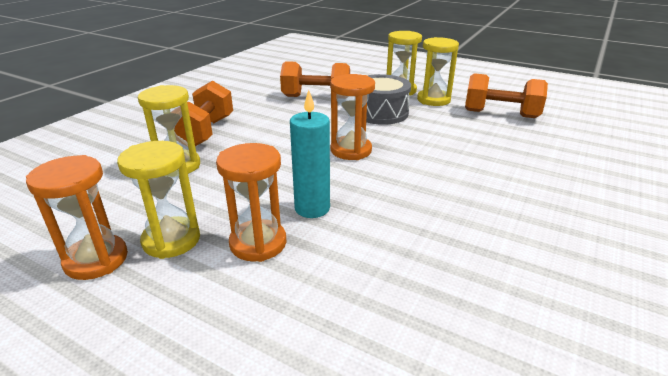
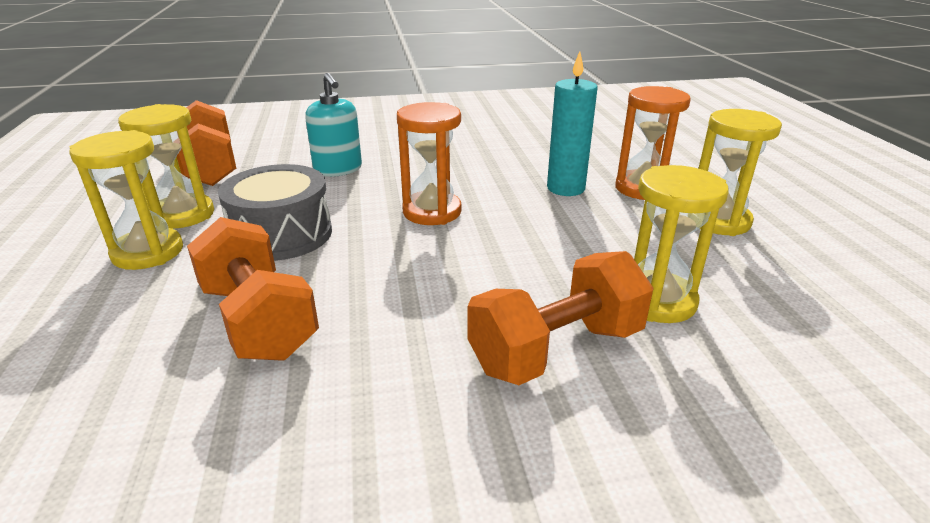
camera: 130 degrees left, 0 degrees up
(96, 260) = (801, 236): orange hourglass -> none
(456, 144) = (338, 169): none -> turquoise soap dispenser

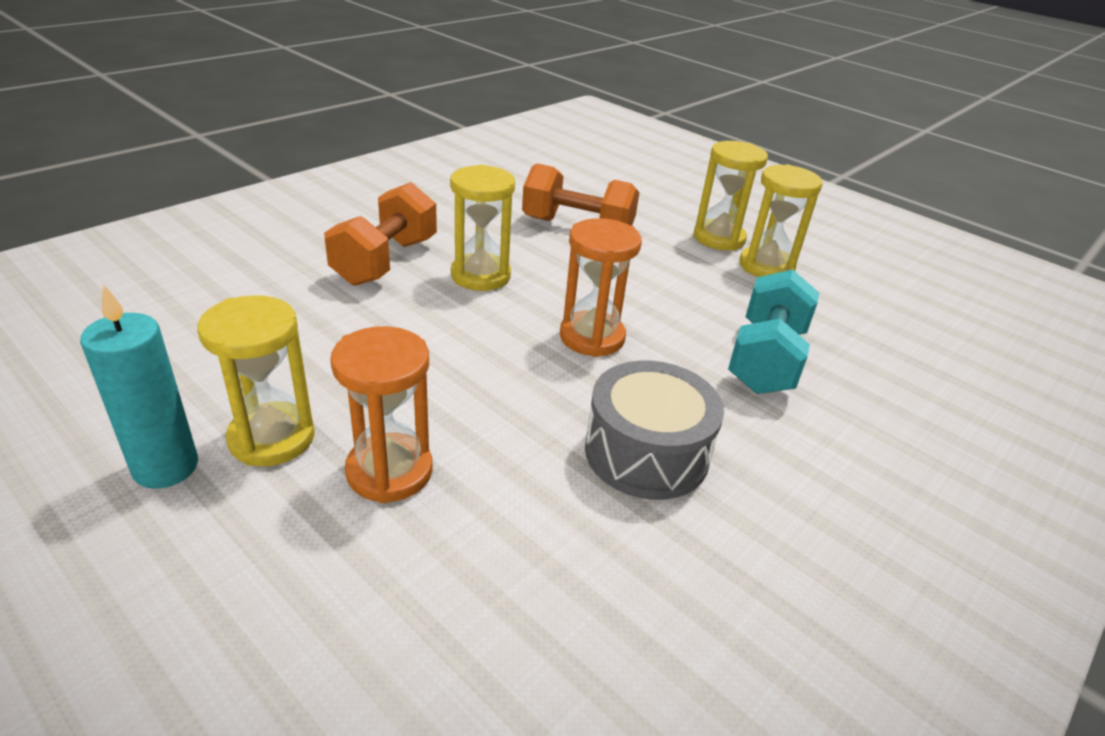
camera: 140 degrees right, 5 degrees up
(210, 167) = (868, 315): orange dumbbell -> none
(282, 234) = (668, 275): grey drum -> grey drum (646, 453)
(338, 169) = (765, 359): turquoise soap dispenser -> turquoise dumbbell
(565, 188) = (491, 429): turquoise candle -> turquoise candle (165, 467)
(657, 301) = (325, 313): yellow hourglass -> yellow hourglass (480, 276)

